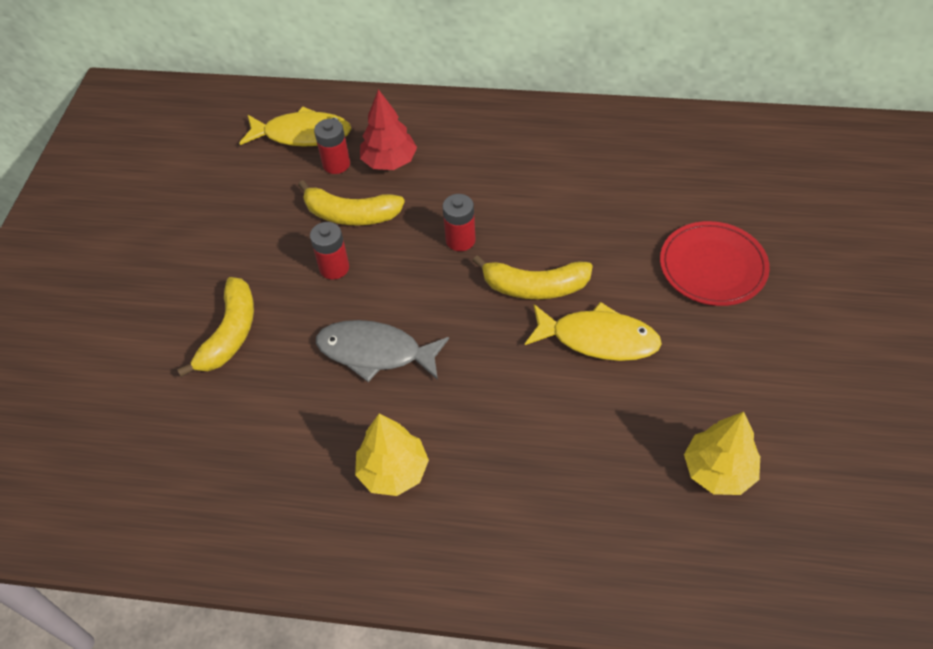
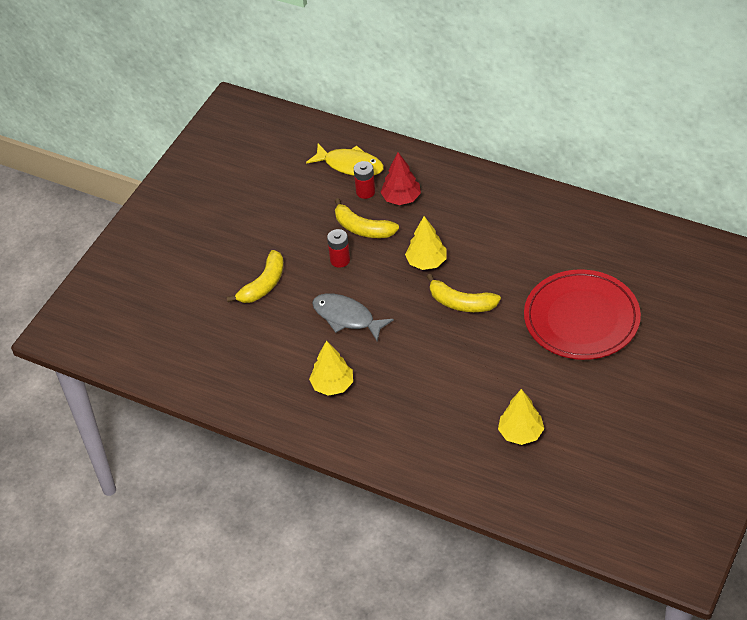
camera: 20 degrees right, 5 degrees down
(460, 240) = (426, 262): red battery -> yellow tree
(598, 339) = (486, 343): yellow fish -> none
(712, 266) = (581, 318): red plate -> red plate, size x1.59

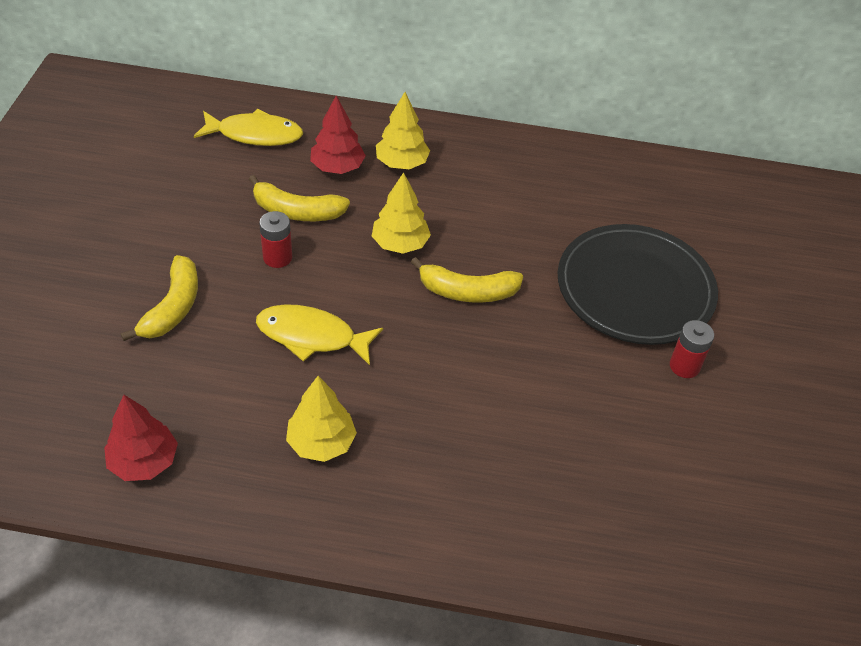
camera: 25 degrees left, 0 degrees up
(224, 378) = (144, 462): none -> red tree
(347, 317) = (312, 336): grey fish -> yellow fish
(365, 192) = (286, 165): red battery -> red battery (684, 366)
(520, 433) = (625, 466): yellow tree -> yellow tree (401, 163)
(581, 318) = (635, 289): red plate -> black plate

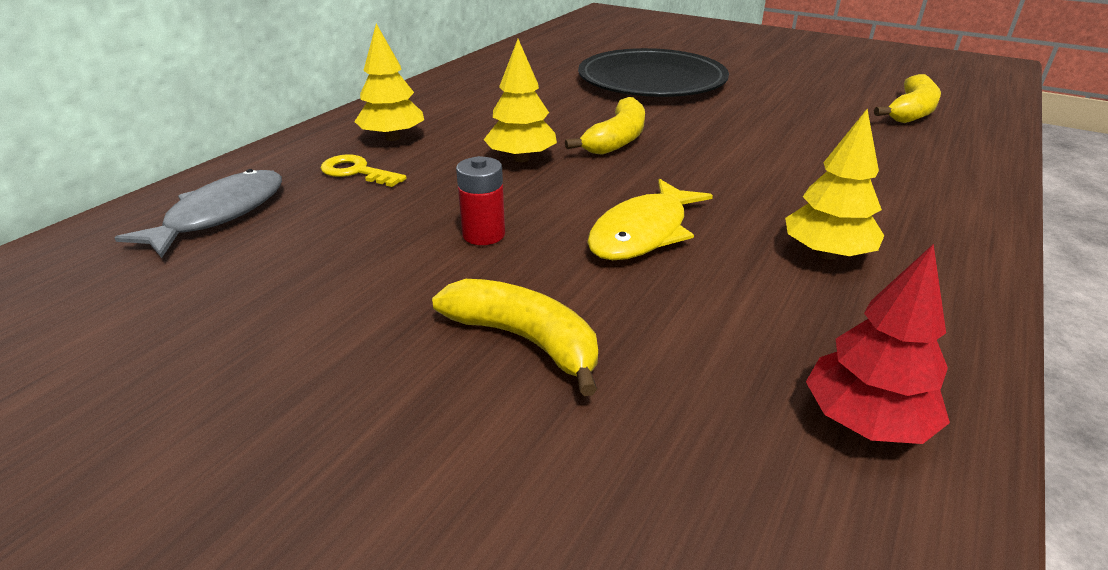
camera: 65 degrees left, 15 degrees down
(255, 135) = (220, 214): yellow fish -> grey fish
(297, 211) = (408, 208): yellow banana -> yellow banana (911, 111)
(337, 167) = (356, 172): red tree -> yellow key
(684, 366) = (747, 81): red battery -> none

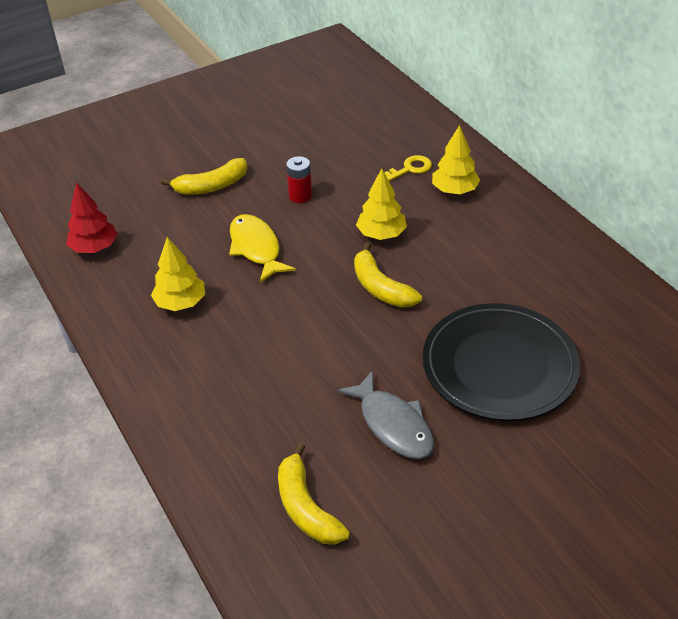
camera: 120 degrees right, 10 degrees up
(220, 214) = (387, 124): grey fish -> grey fish (393, 424)

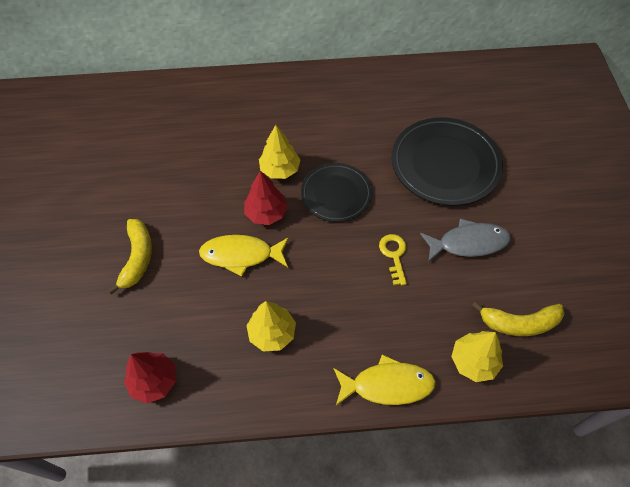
camera: 65 degrees left, 15 degrees up
(165, 410) = (387, 385): none -> yellow fish
(300, 196) = (199, 201): red battery -> none
(318, 246) = (266, 213): none -> red tree
(381, 287) = (336, 194): yellow banana -> black plate
(409, 169) = (219, 122): yellow key -> yellow key (394, 255)
(454, 190) = (262, 108): yellow tree -> yellow tree (473, 362)

